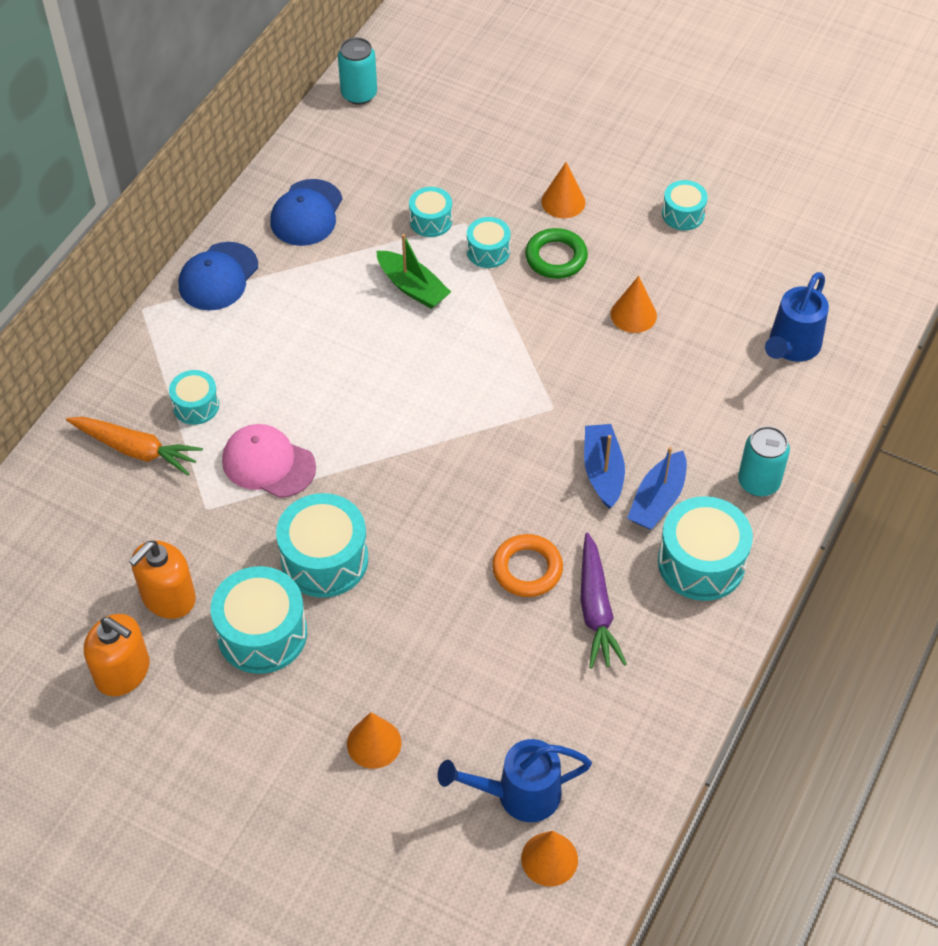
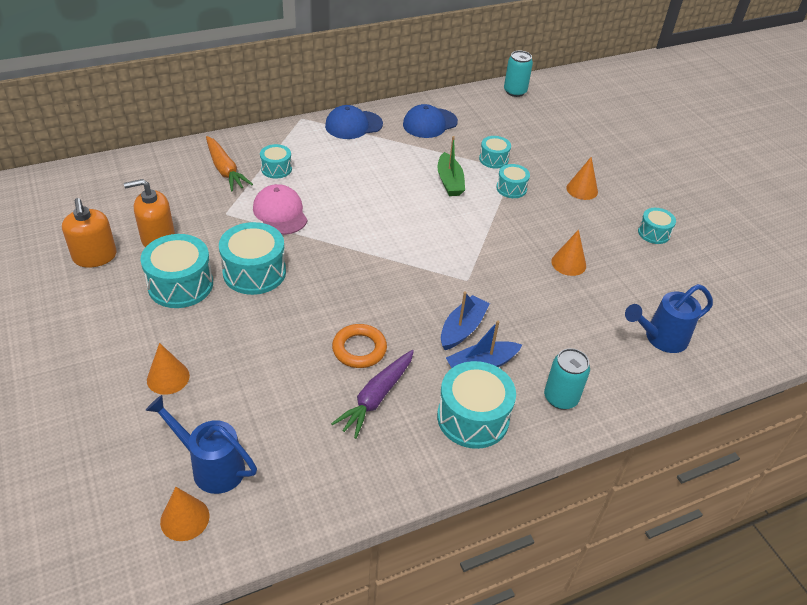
camera: 35 degrees right, 10 degrees down
(556, 257) = (549, 212): green ring -> none

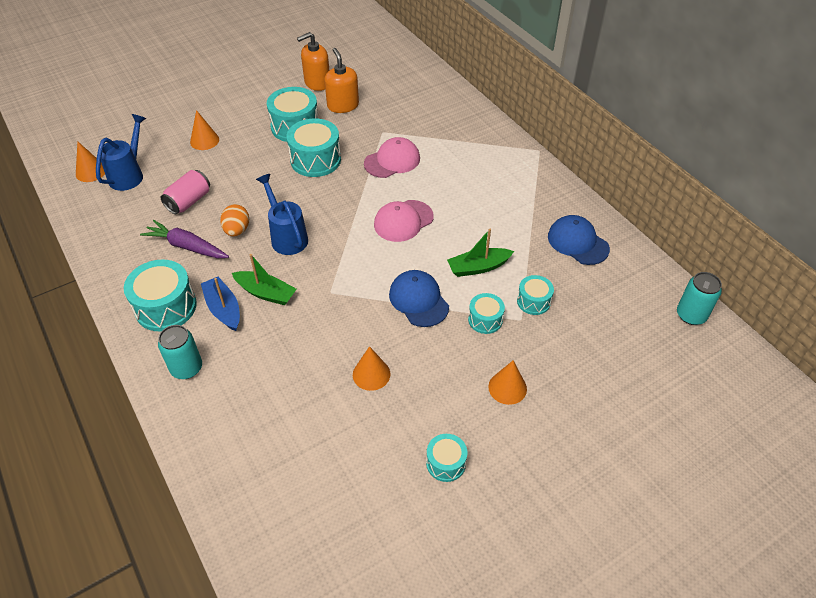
camera: 85 degrees right, 5 degrees up
(225, 170) = (439, 120): orange carrot -> none
(276, 169) = (452, 148): turquoise drum -> none
(292, 395) = (189, 201): none -> pink can
(353, 125) = (545, 186): blue cap -> blue cap (418, 300)
(359, 349) = (237, 230): orange ring -> orange egg
(377, 218) = (403, 221): none -> pink cap
(462, 329) = (266, 293): blue boat -> green boat
(661, 338) = (268, 458): blue watering can -> blue watering can (287, 237)

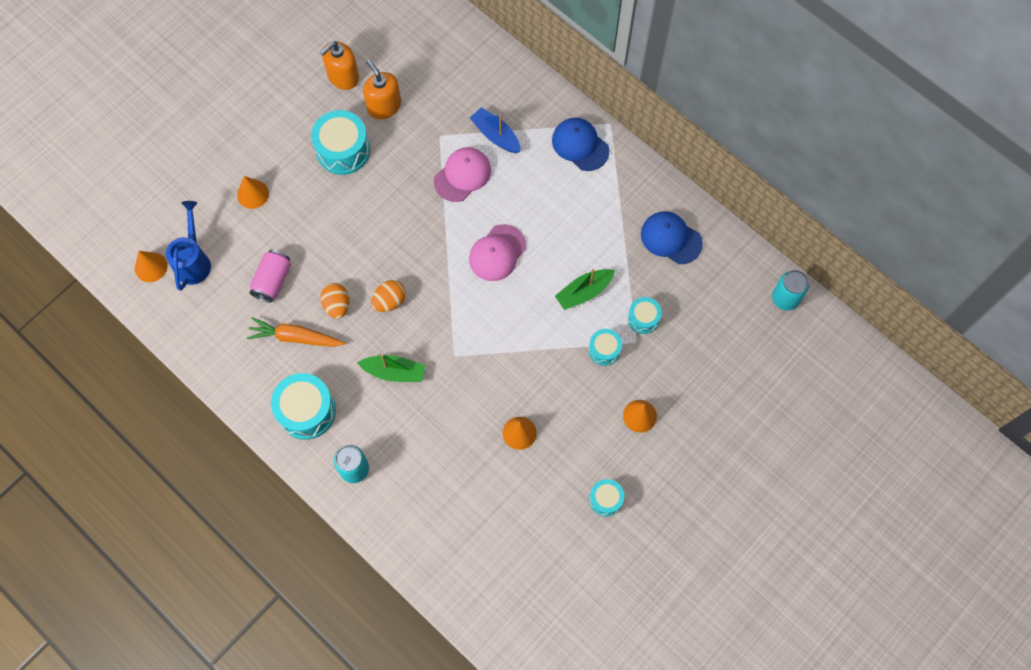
camera: 15 degrees left, 20 degrees up
(187, 246) = (295, 337): purple carrot -> orange carrot
(223, 309) = (362, 399): blue boat -> blue boat (495, 135)
(287, 237) = (389, 301): blue watering can -> orange egg
(315, 160) = (382, 193): turquoise drum -> none
(418, 300) = (538, 344): blue cap -> blue cap (580, 145)

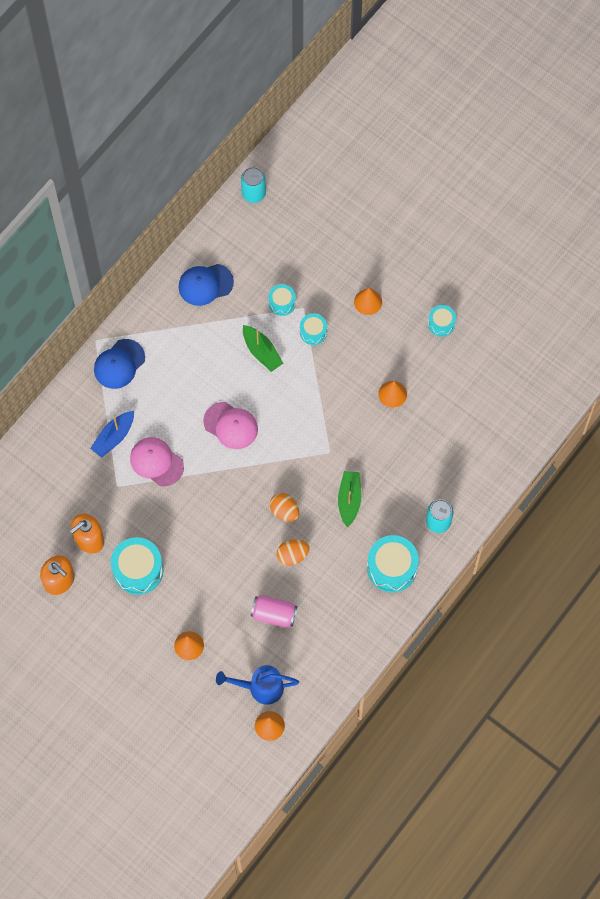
camera: 95 degrees left, 0 degrees up
(295, 337) = (325, 586): orange carrot -> none
(671, 238) = (205, 284): blue cap -> blue cap turned 45 degrees clockwise

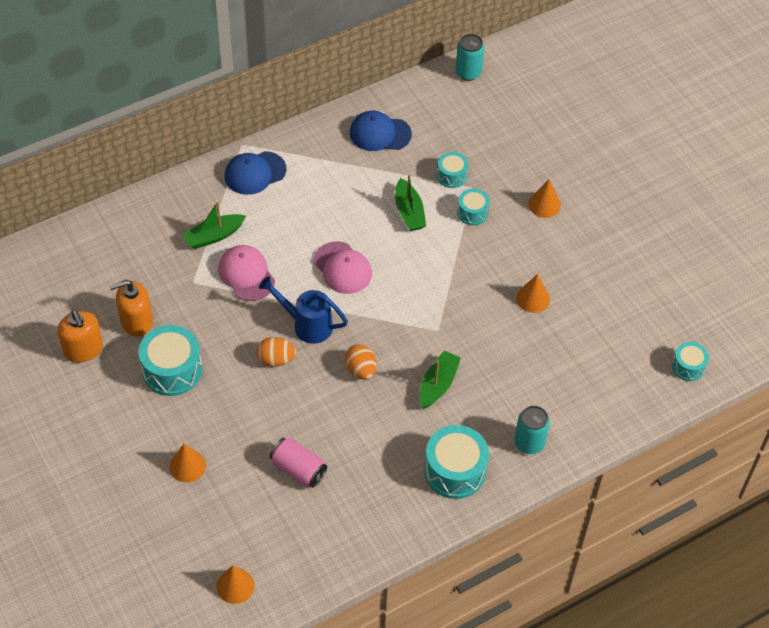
camera: 20 degrees right, 15 degrees down
(114, 437) = (214, 236): blue boat -> green boat
(260, 688) = (245, 541): blue watering can -> blue watering can (307, 325)
(292, 555) = (348, 417): orange egg -> orange egg (276, 360)
(441, 324) = (616, 251): turquoise drum -> turquoise drum (688, 367)

